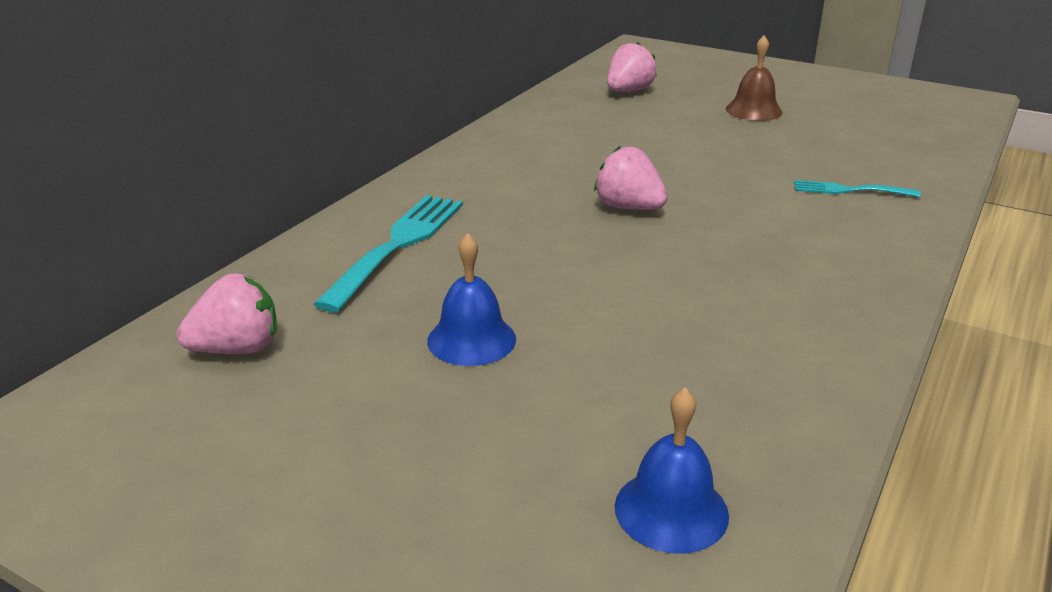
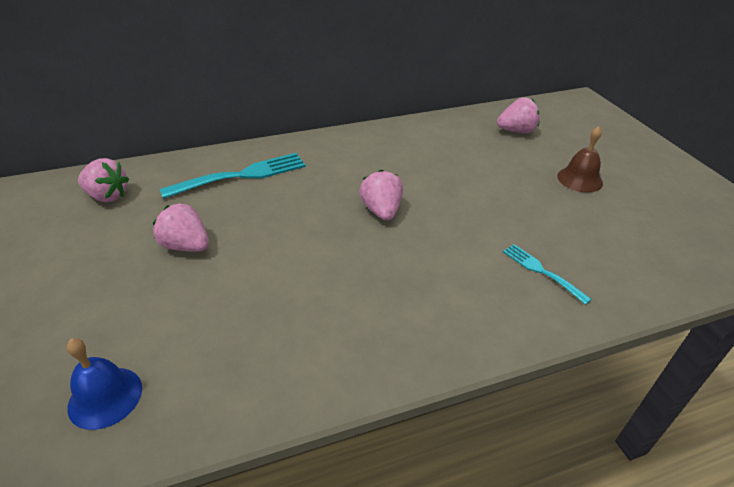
camera: 40 degrees right, 10 degrees up
(471, 339) = (186, 246): blue bell -> pink strawberry

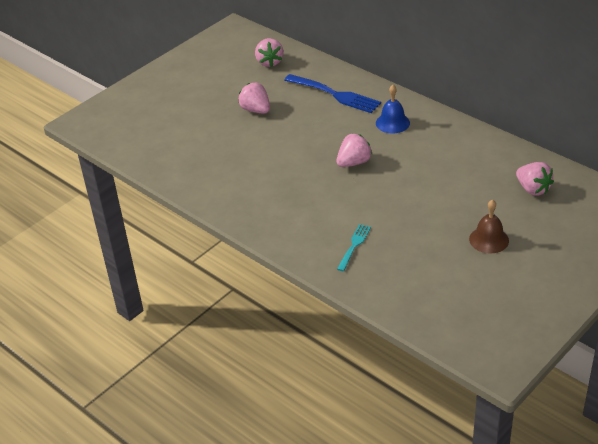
camera: 65 degrees right, 0 degrees up
(105, 397) = (152, 141): blue bell -> blue bell (392, 123)
(186, 246) = (256, 110): pink strawberry -> pink strawberry turned 45 degrees counterclockwise
(242, 175) = (335, 94): turquoise fork -> blue fork

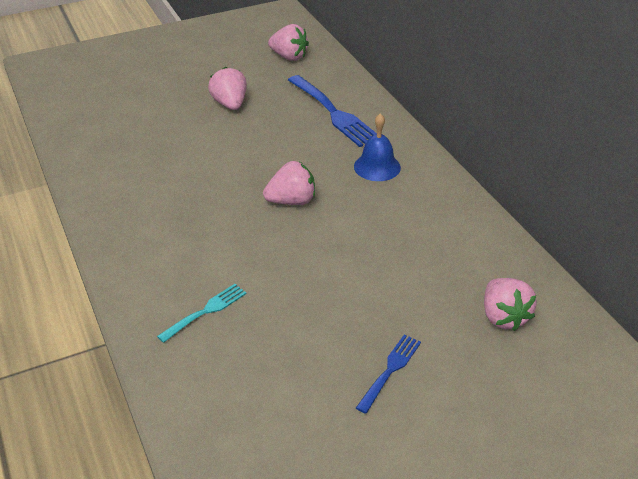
camera: 20 degrees right, 0 degrees up
(269, 62) = (289, 57): pink strawberry -> pink strawberry turned 75 degrees counterclockwise
(489, 239) = (390, 370): brown bell -> blue fork

